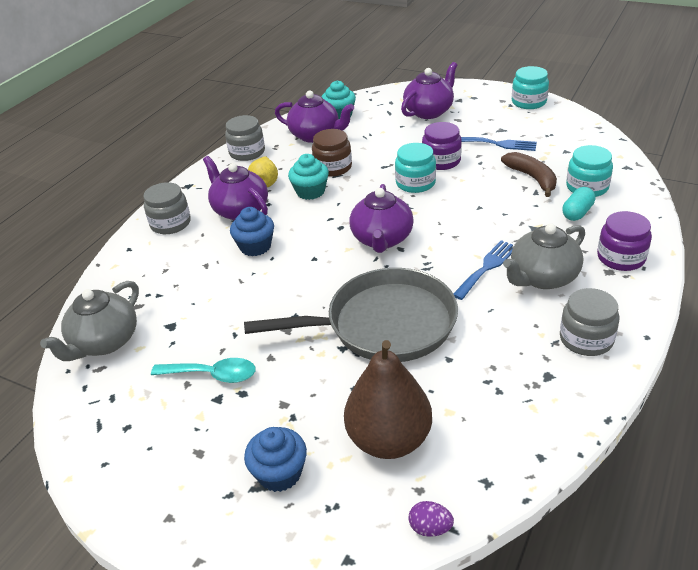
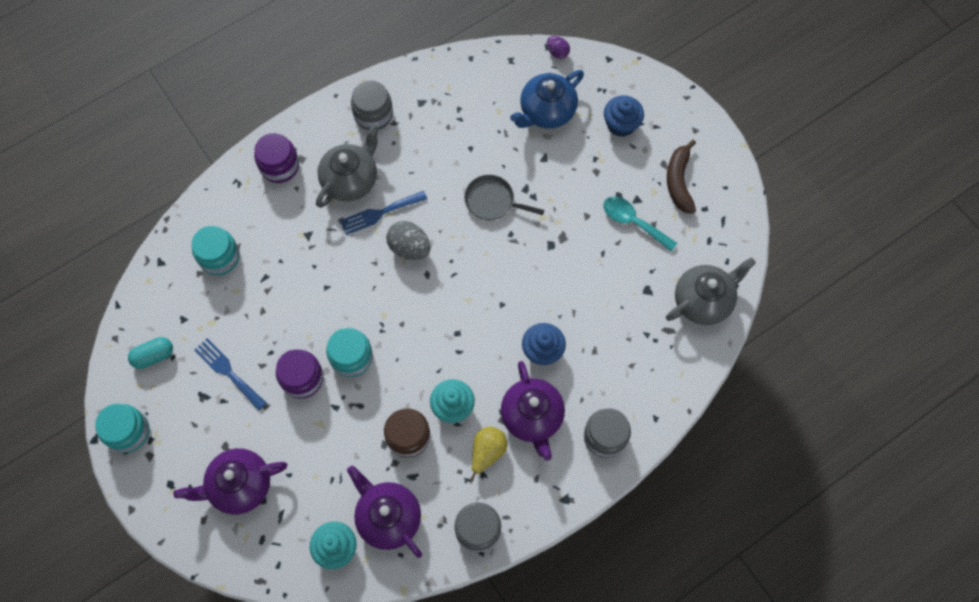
camera: 155 degrees left, 30 degrees up
(382, 239) = (434, 294): purple teapot -> none
(384, 324) = (492, 201): grey pan -> grey pan, size x0.48
(389, 440) = (546, 112): brown pear -> blue teapot
(433, 257) = (409, 248): none -> grey egg
(532, 178) = (249, 298): brown banana -> brown banana (679, 181)
(542, 278) = (351, 180): grey teapot -> grey teapot turned 45 degrees counterclockwise
(577, 213) = (259, 231): turquoise capsule -> turquoise capsule (154, 356)

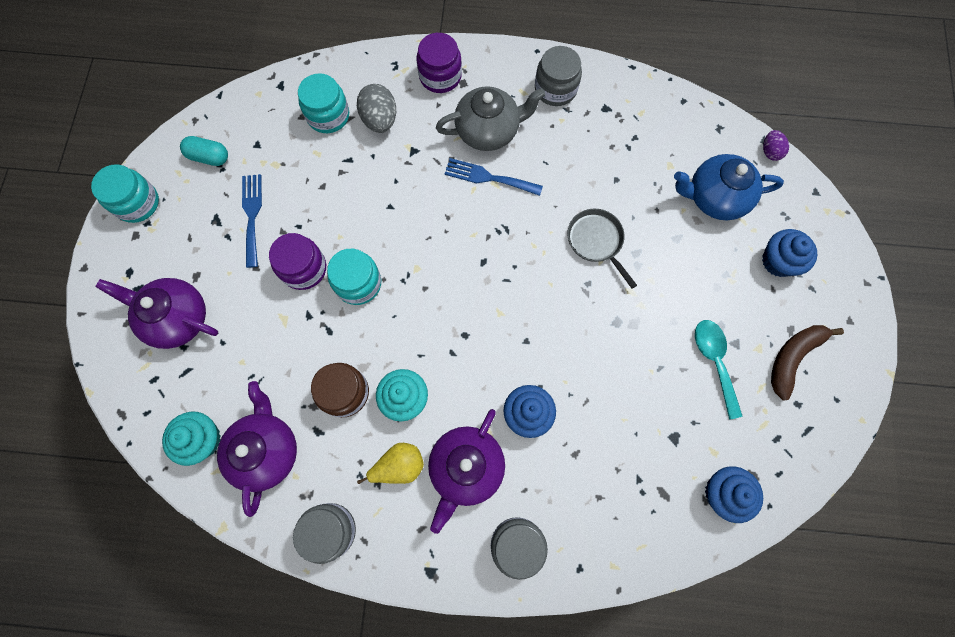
camera: 40 degrees right, 5 degrees up
(409, 248) = (488, 227): grey egg -> grey egg (380, 120)
(703, 300) = (723, 493): grey teapot -> blue cupcake

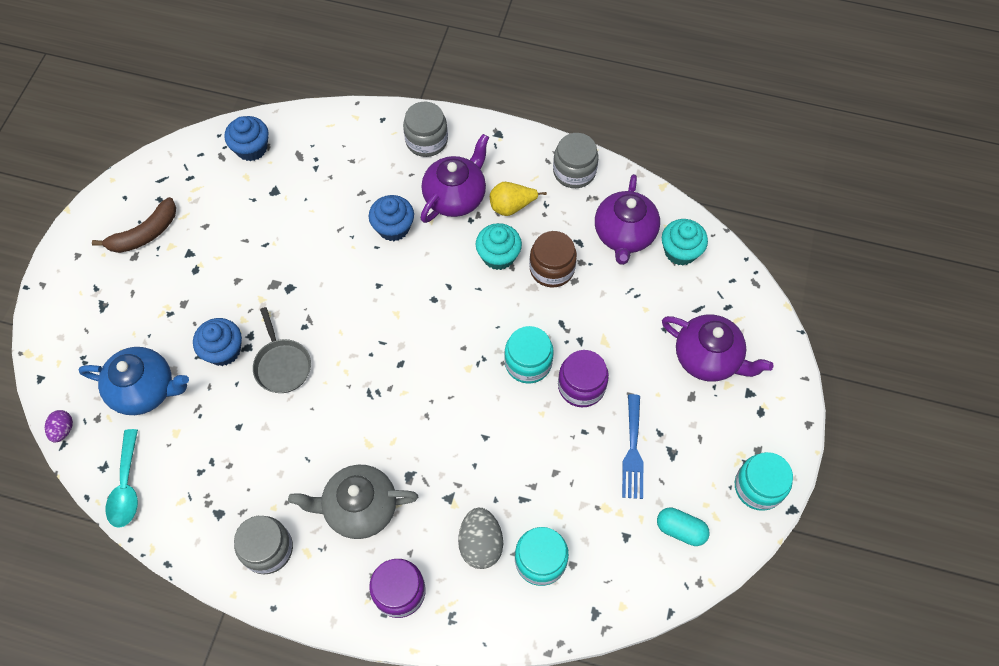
camera: 170 degrees left, 10 degrees down
(488, 177) = (373, 451): blue fork -> none
(714, 362) = (215, 241): turquoise spoon -> turquoise spoon (126, 486)
(778, 261) = (114, 317): blue cupcake -> blue cupcake (223, 350)

